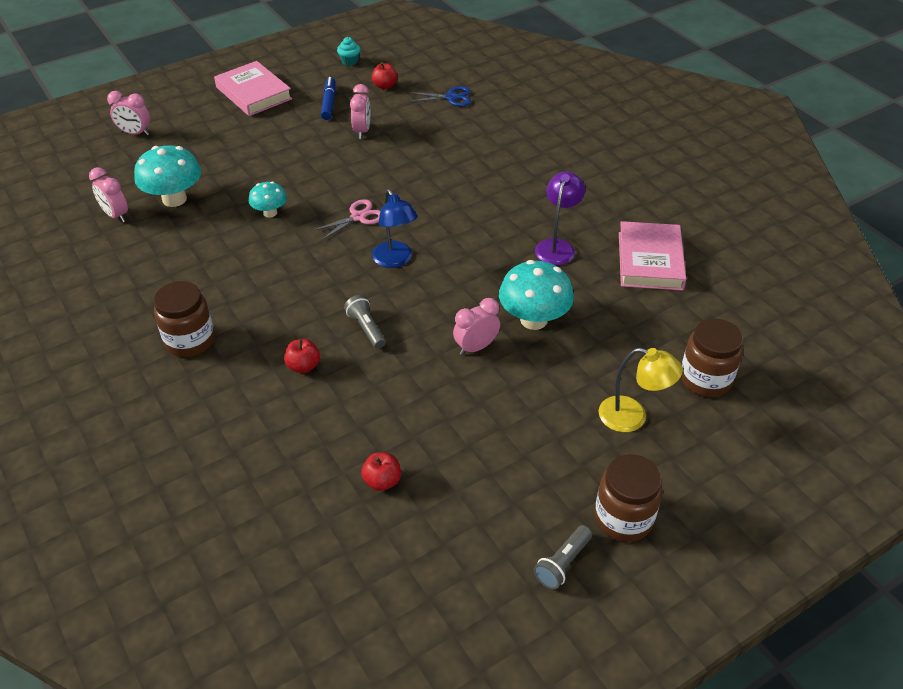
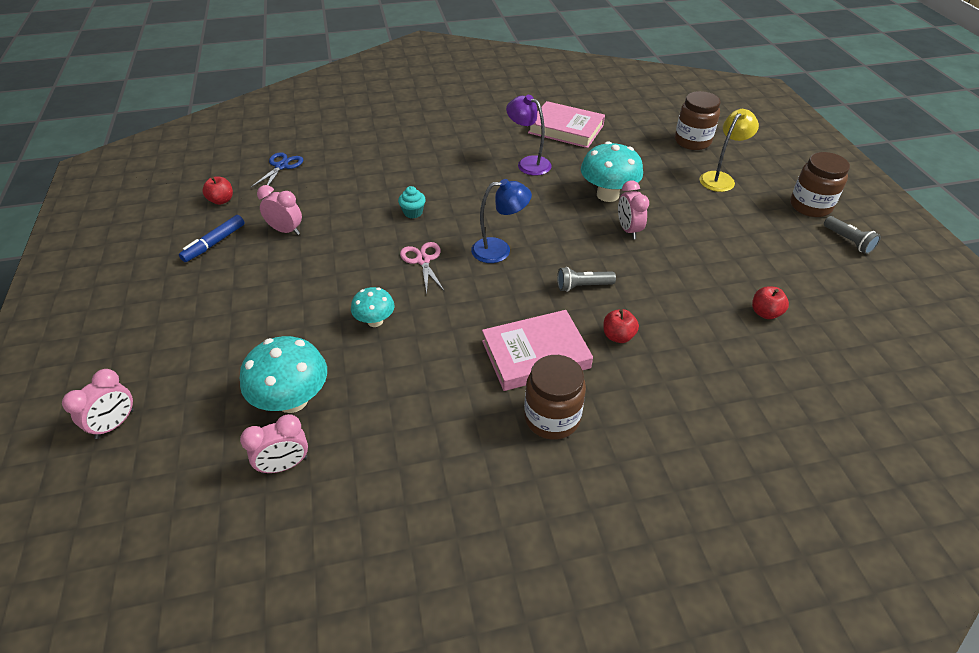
camera: 70 degrees left, 0 degrees up
(254, 93) = (135, 297): pink book -> pink book (535, 354)
(329, 103) = (214, 243): blue marker -> blue marker turned 75 degrees counterclockwise
(349, 61) = (150, 214): turquoise cupcake -> turquoise cupcake (413, 212)

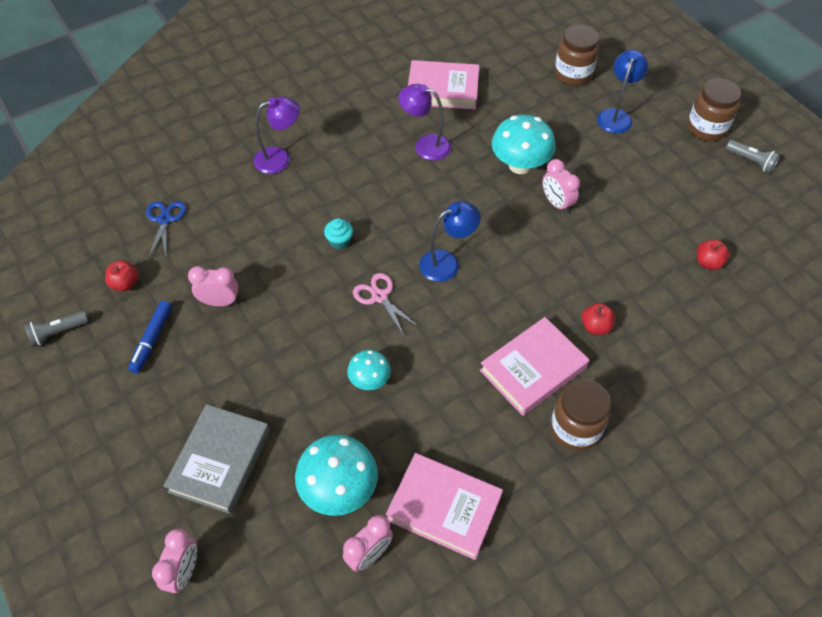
camera: 20 degrees left, 10 degrees up
(206, 346) = (220, 461): none -> grey book
(380, 447) = (444, 508): none -> pink book
(399, 146) = (280, 158): none -> purple lamp
(583, 286) = (542, 281): grey flashlight -> grey flashlight (58, 333)
(720, 178) = (616, 116): yellow lamp -> blue lamp

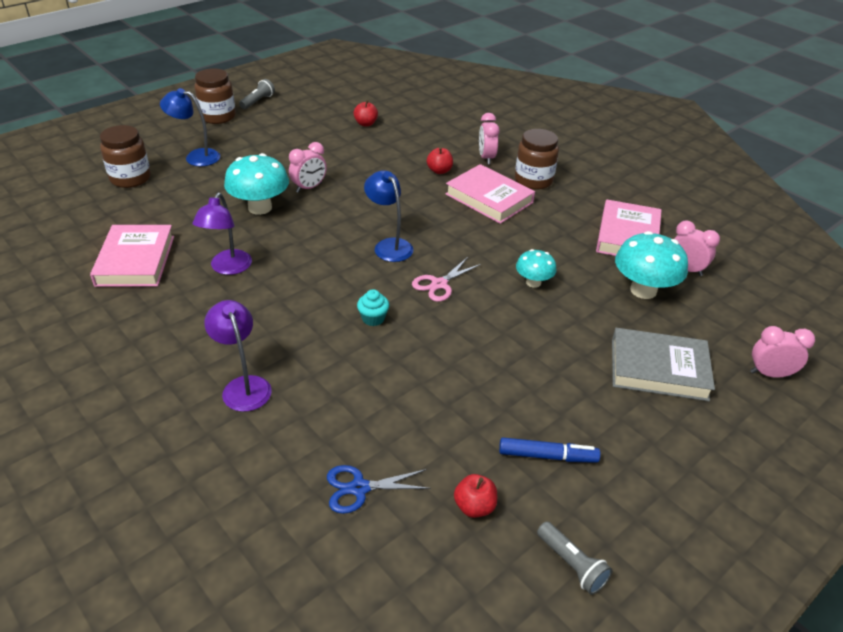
camera: 100 degrees left, 15 degrees down
(220, 302) = (477, 404): pink clock -> pink clock (486, 158)

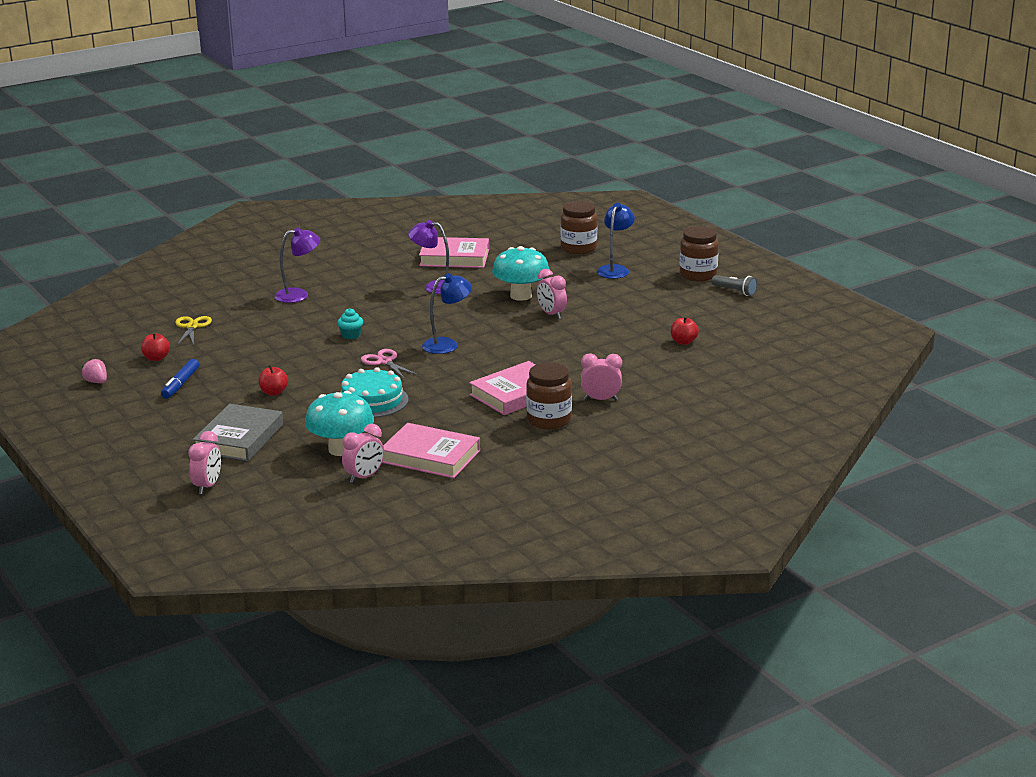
camera: 100 degrees right, 15 degrees down
(359, 488) = (192, 327): blue scissors -> yellow scissors
(439, 171) = (575, 373): red apple -> red apple (274, 392)
(533, 282) = (372, 401): turquoise mushroom -> turquoise cake
(572, 564) = (96, 382): grey flashlight -> pink strawberry

